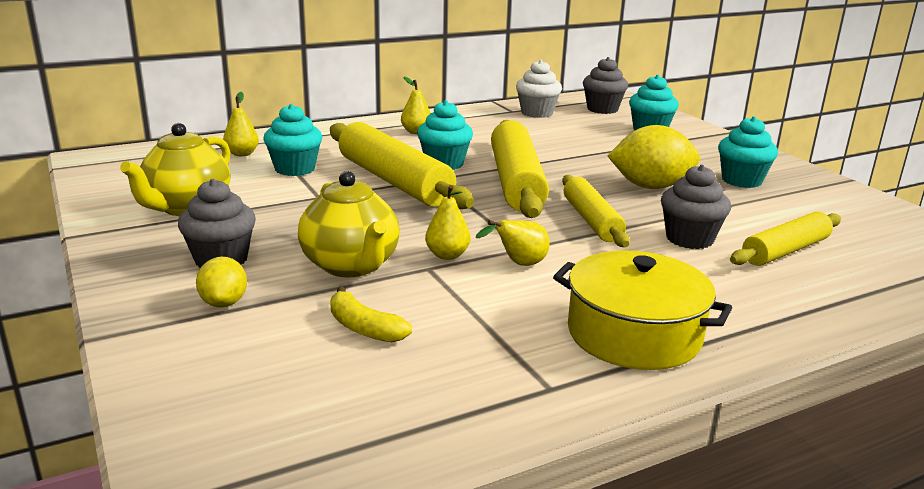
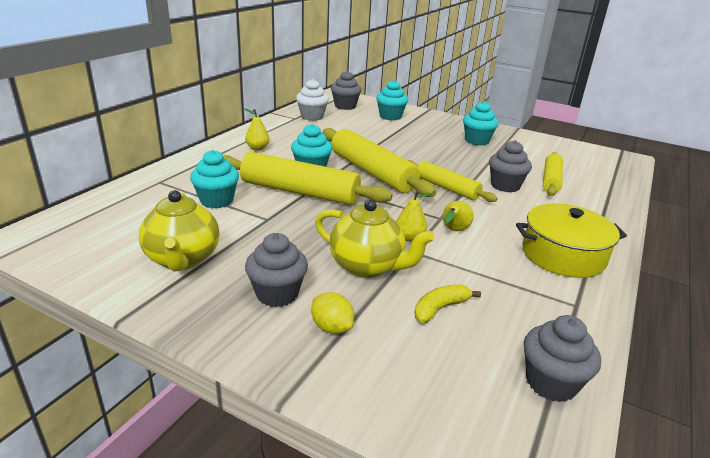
camera: 35 degrees left, 5 degrees up
(242, 154) = (155, 198): yellow pear -> none
(364, 328) = (440, 308): yellow banana -> yellow banana turned 135 degrees clockwise
(368, 440) = (551, 383): none -> grey cupcake
(650, 186) = (442, 156): yellow lemon -> none

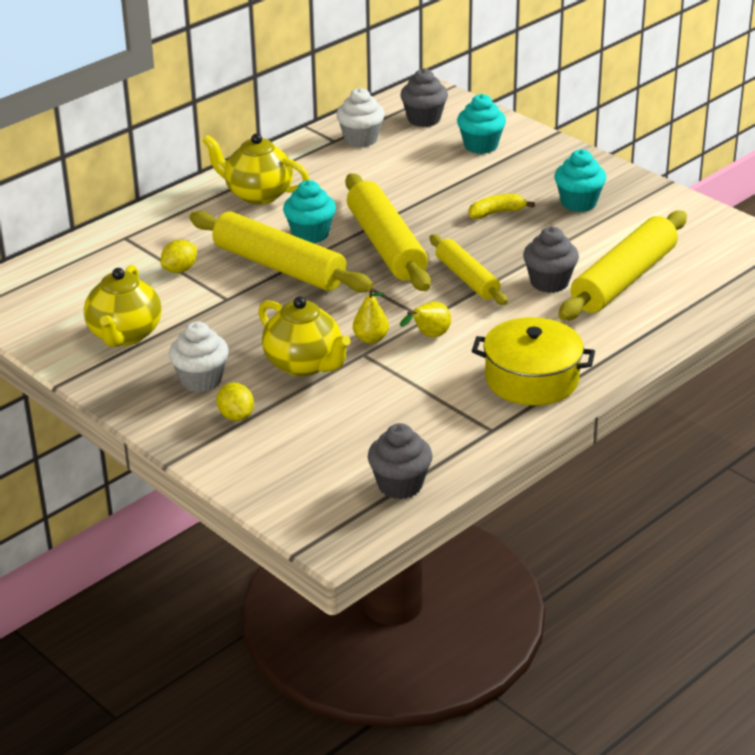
camera: 20 degrees right, 5 degrees up
(217, 201) = (180, 270): turquoise cupcake -> yellow lemon
(257, 148) = (258, 194): yellow pear -> yellow teapot
(277, 294) = (201, 380): grey cupcake -> white cupcake
(440, 308) = (349, 414): yellow banana -> yellow banana (496, 212)
(551, 180) = (624, 280): yellow rolling pin -> yellow rolling pin, size x1.64

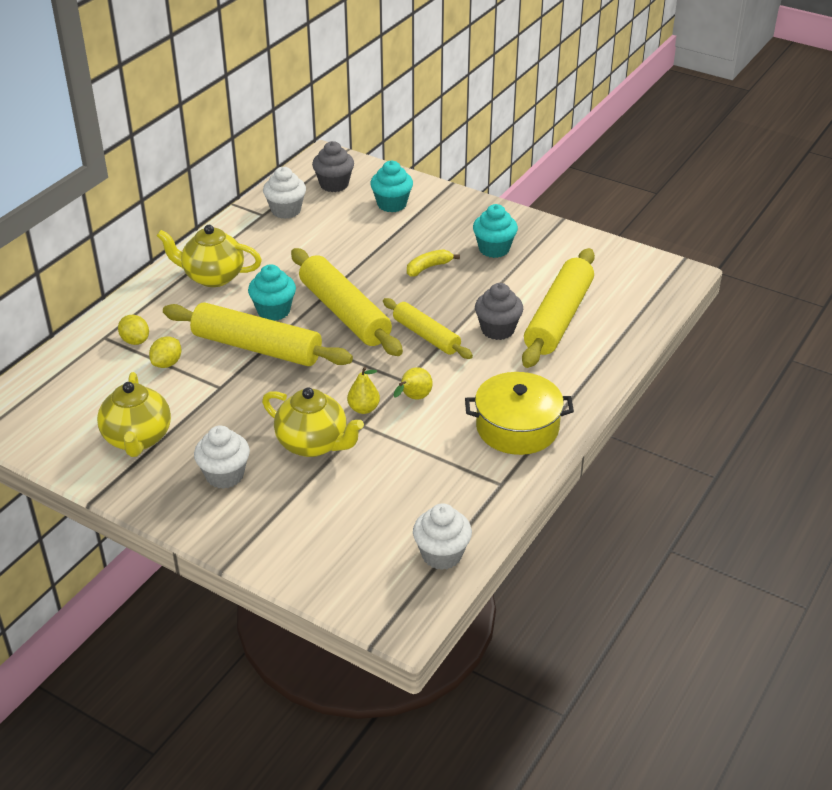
camera: 15 degrees left, 5 degrees up
(236, 416) = (269, 507): yellow lemon -> yellow lemon (135, 341)
(400, 485) = (441, 555): grey cupcake -> white cupcake

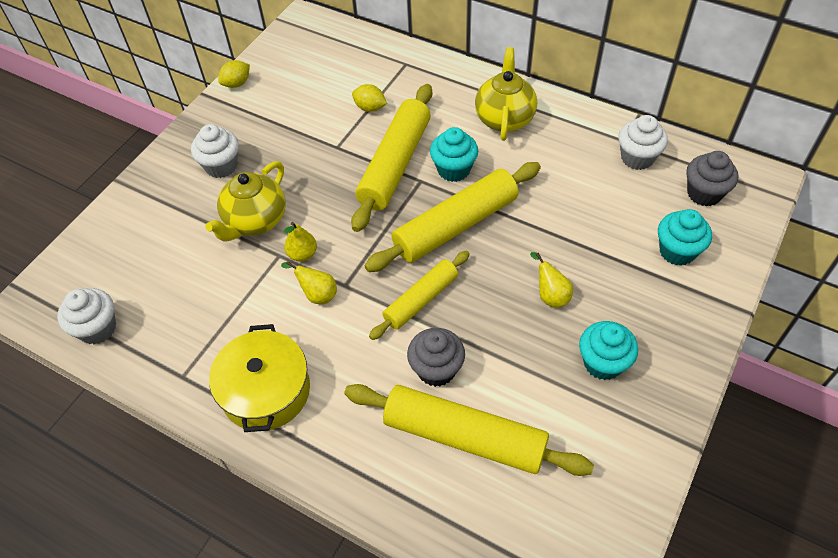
camera: 90 degrees right, 15 degrees up
(135, 341) = (401, 83): yellow lemon -> yellow lemon (237, 84)
(137, 439) = (271, 106): yellow teapot -> none
(428, 267) = (550, 295): yellow banana -> yellow pear

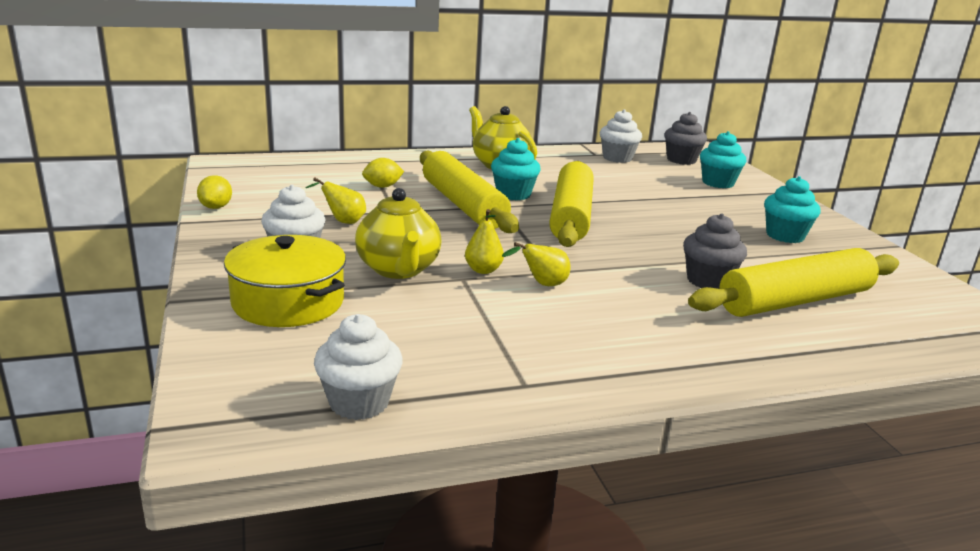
camera: 50 degrees left, 30 degrees down
(266, 391) = (618, 352): yellow pot -> yellow pot (288, 302)
(421, 300) = (624, 255): yellow rolling pin -> none
(550, 295) = (696, 222): yellow pear -> yellow pear (343, 221)

